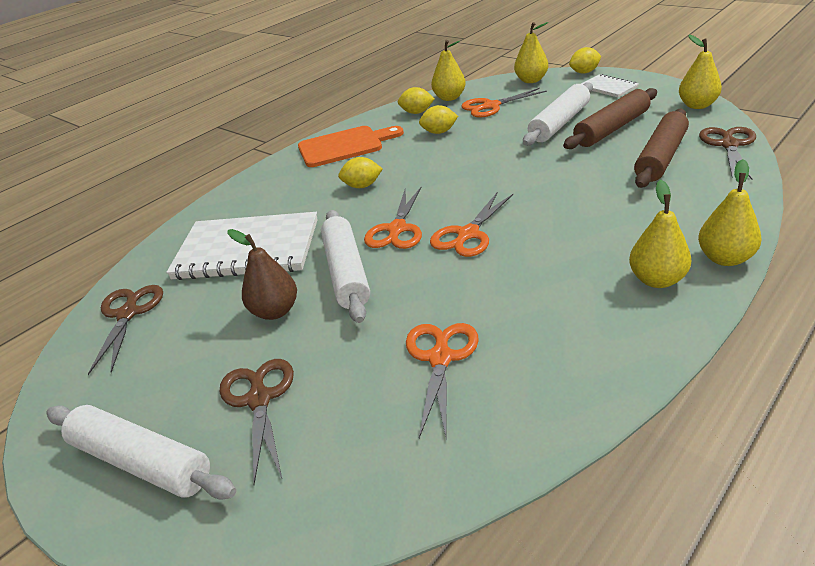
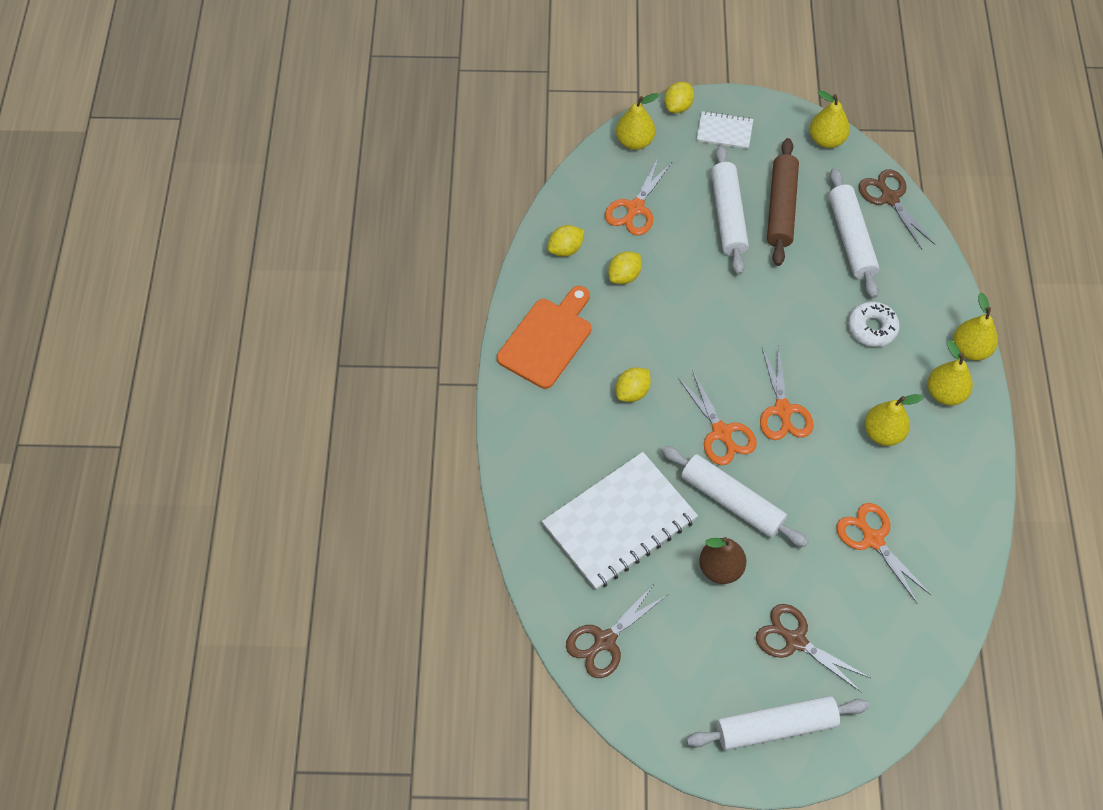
camera: 45 degrees left, 25 degrees up
(128, 314) = (605, 641): brown scissors -> brown scissors turned 90 degrees counterclockwise
(449, 98) = (575, 207): yellow pear -> yellow pear (883, 433)
(621, 212) = (872, 328): none -> white donut
(660, 157) = (851, 239): brown rolling pin -> white rolling pin

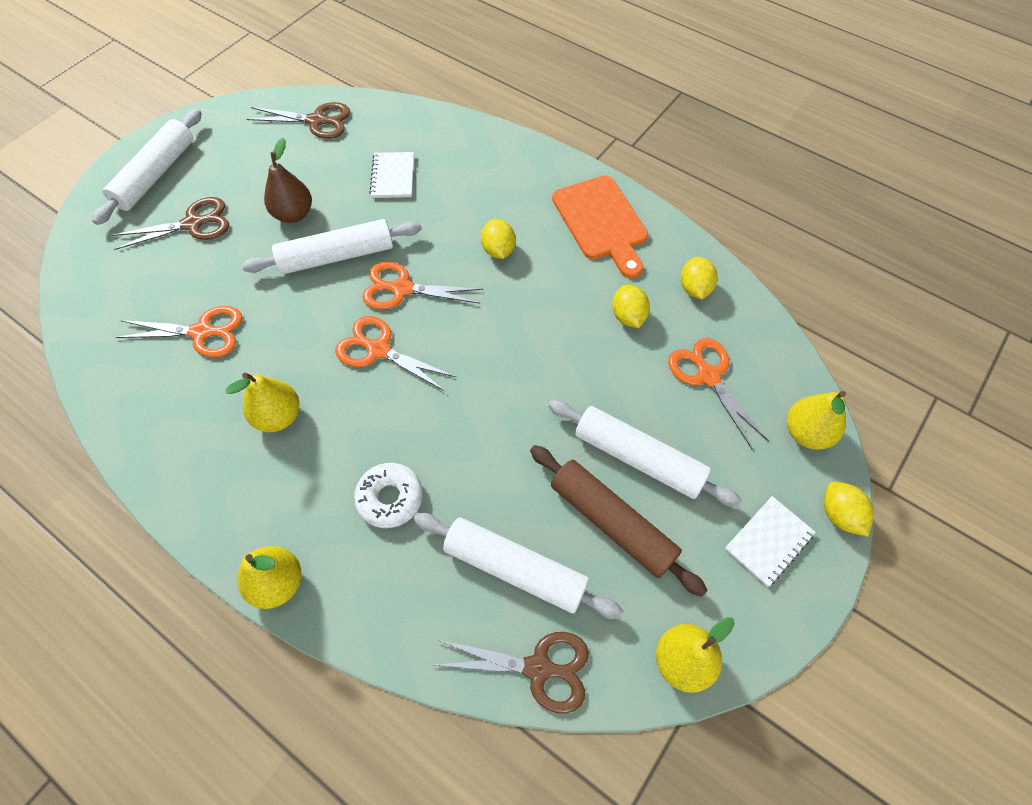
camera: 125 degrees right, 0 degrees up
(605, 641) = (317, 121): brown scissors -> brown scissors turned 105 degrees clockwise
(619, 522) = (393, 176): white notebook -> white notebook, size x0.47
(945, 393) = (259, 510): yellow pear -> none

